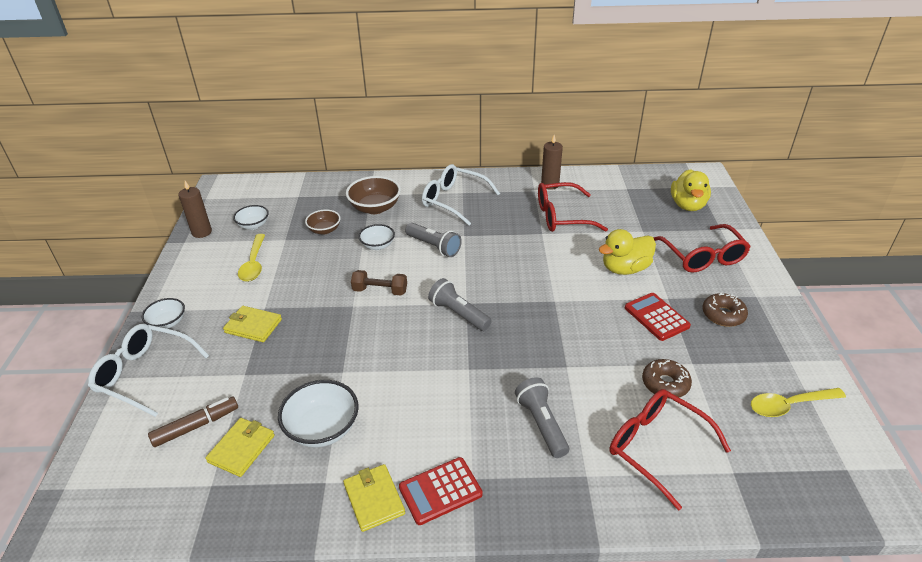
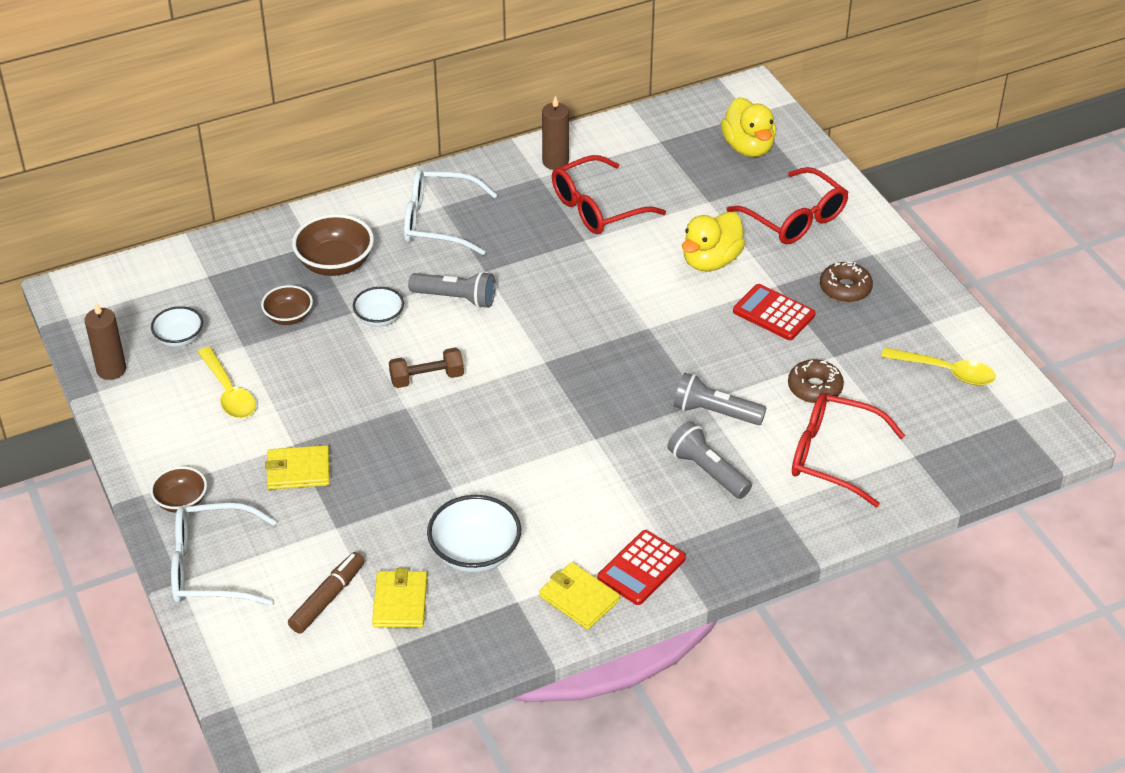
camera: 25 degrees left, 5 degrees up
(167, 323) = (181, 501): white bowl -> brown bowl
(458, 313) = (543, 378): grey flashlight -> grey flashlight (714, 412)
(789, 405) = (945, 371): yellow spoon -> yellow spoon turned 120 degrees counterclockwise

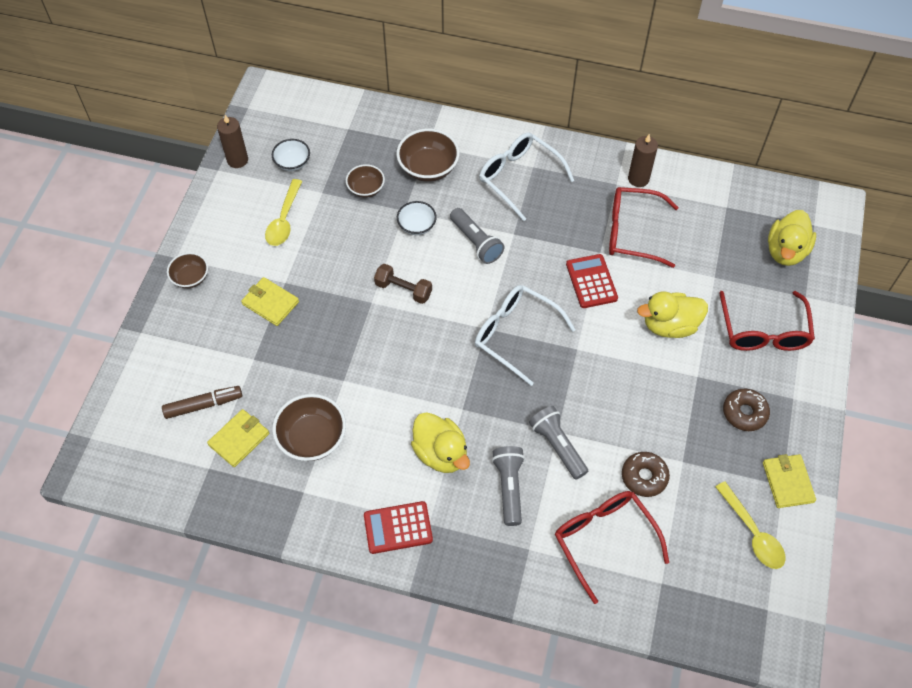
camera: 40 degrees right, 15 degrees up
(212, 567) = (165, 335): white glasses -> white glasses (516, 335)
(475, 553) = (312, 438): white bowl -> brown bowl
(579, 598) = (340, 519): yellow wallet -> yellow wallet (787, 482)
(615, 485) = (441, 453): none -> yellow duck
(773, 313) = (673, 397): red calculator -> red calculator (591, 281)

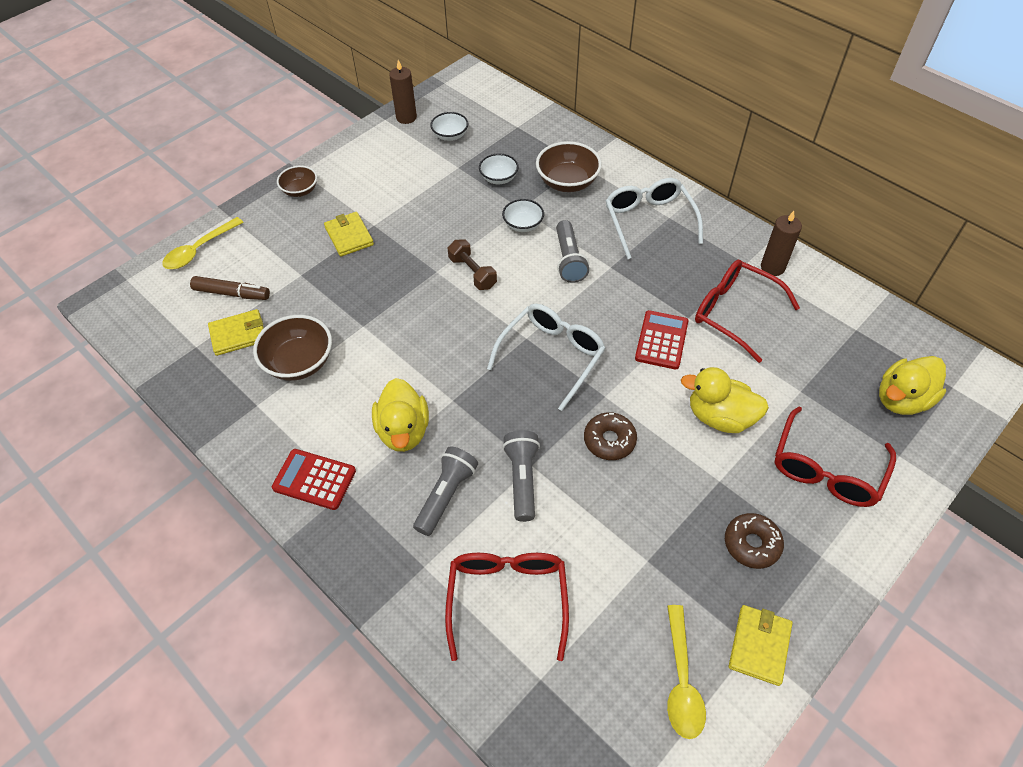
camera: 30 degrees right, 5 degrees down
(284, 220) = (410, 176): yellow spoon -> yellow spoon (199, 250)
(366, 189) = (499, 178): brown bowl -> white bowl
(516, 335) = (551, 356): white glasses -> white glasses turned 60 degrees clockwise
(644, 477) = (594, 555): brown donut -> brown donut (609, 440)

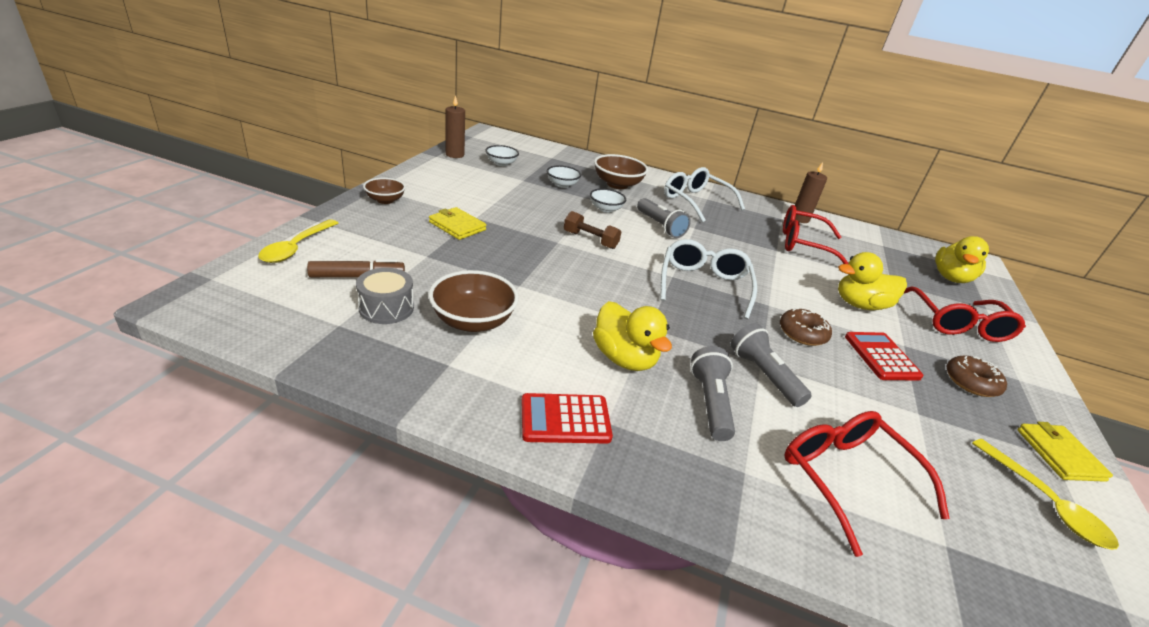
camera: 30 degrees left, 20 degrees down
(238, 334) = (386, 308): yellow wallet -> grey drum
(661, 340) = (773, 265): red calculator -> red calculator (881, 357)

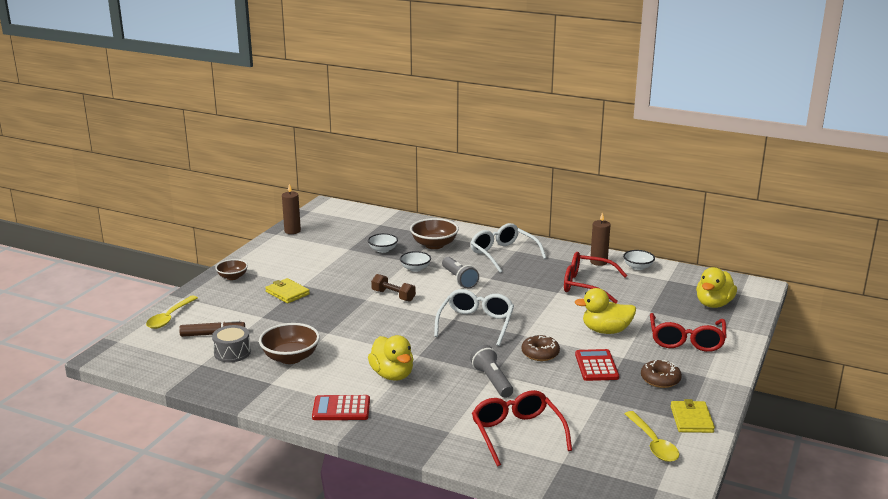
camera: 10 degrees right, 10 degrees down
(501, 163) = (332, 235): white bowl -> white bowl (638, 267)
(710, 402) = (443, 397): grey flashlight -> none

